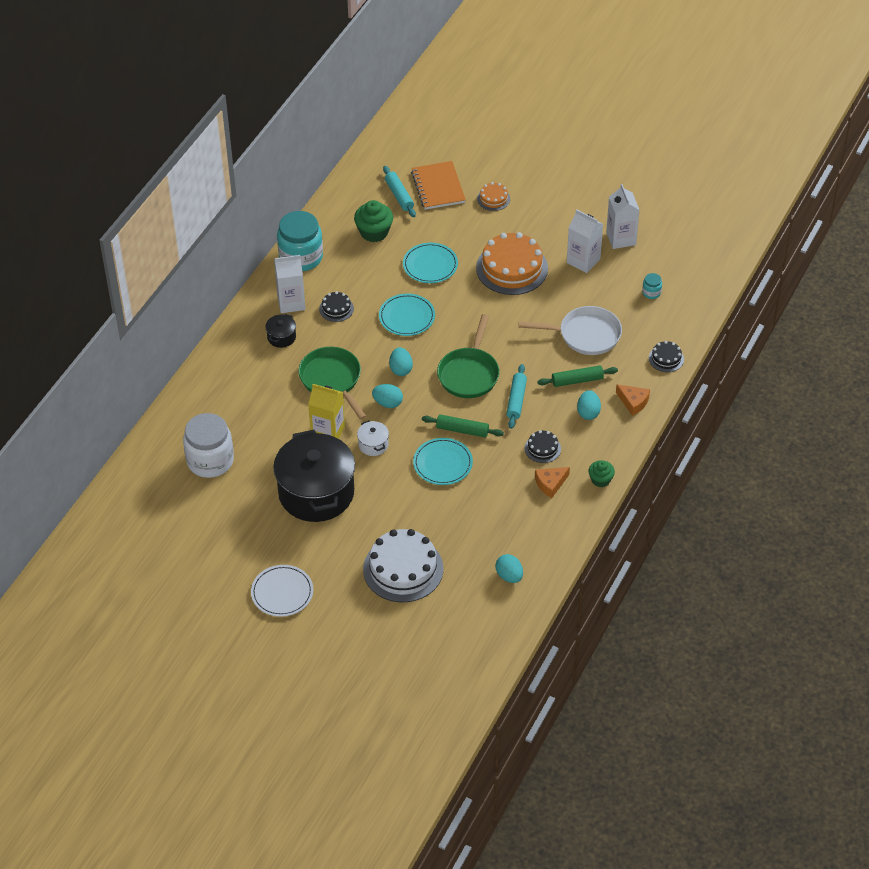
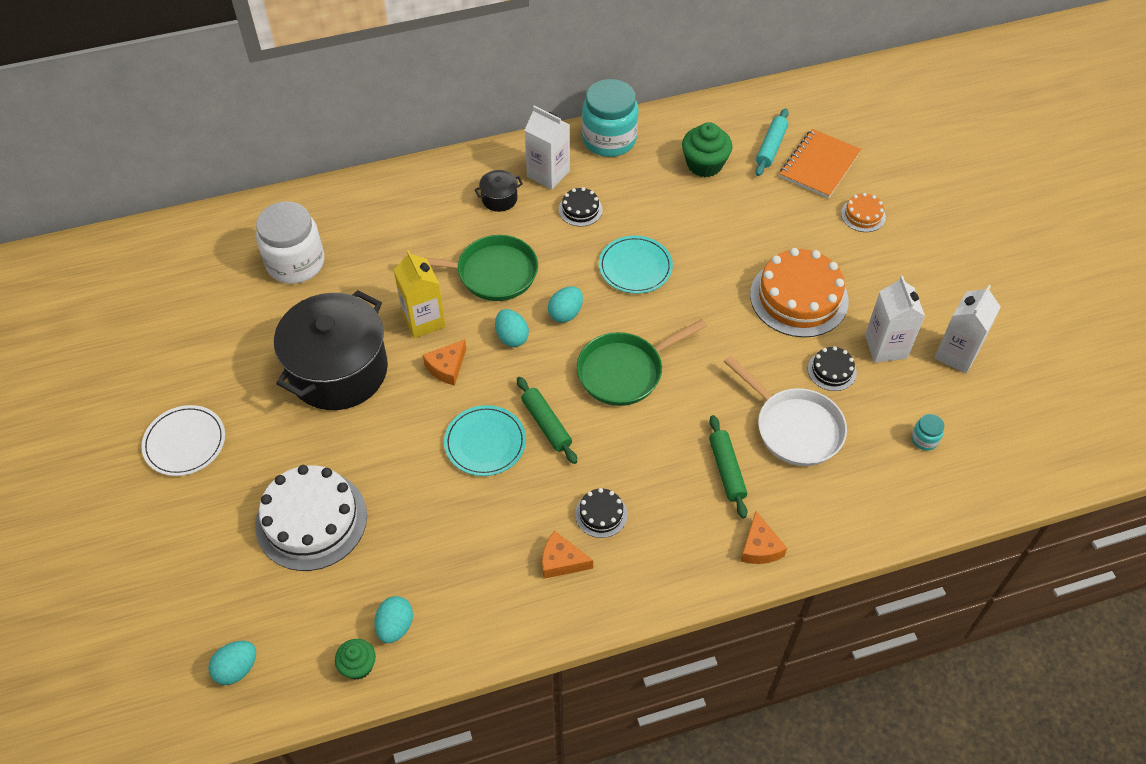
camera: 45 degrees right, 5 degrees up
(332, 380) = (491, 273): green pan -> green pan turned 75 degrees clockwise
(373, 445) = (447, 367): white pot -> orange cheese
(430, 265) = (720, 234): turquoise plate -> none
(516, 400) = (637, 438): turquoise rolling pin -> none
(577, 380) = (727, 470): green rolling pin -> green rolling pin turned 45 degrees clockwise
(588, 412) = (696, 516): turquoise egg -> turquoise egg (237, 669)
(600, 480) = (618, 605): green cupcake -> green cupcake (358, 666)
(666, 358) = (855, 528): black cake -> black cake (832, 370)

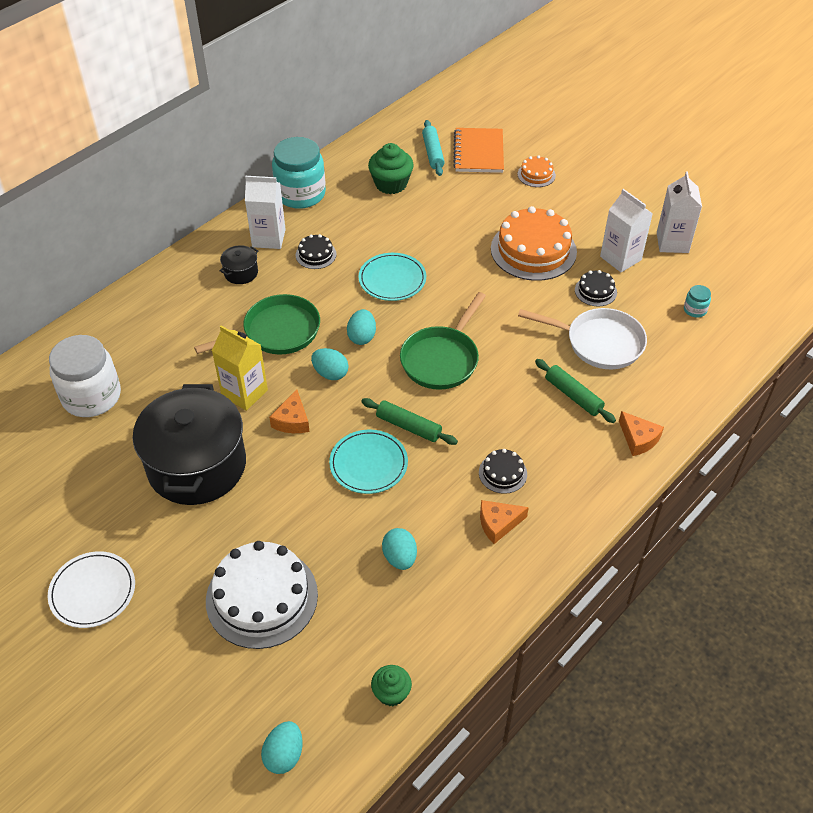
camera: 30 degrees left, 5 degrees down
(395, 626) = (400, 644): turquoise egg -> turquoise egg (400, 557)

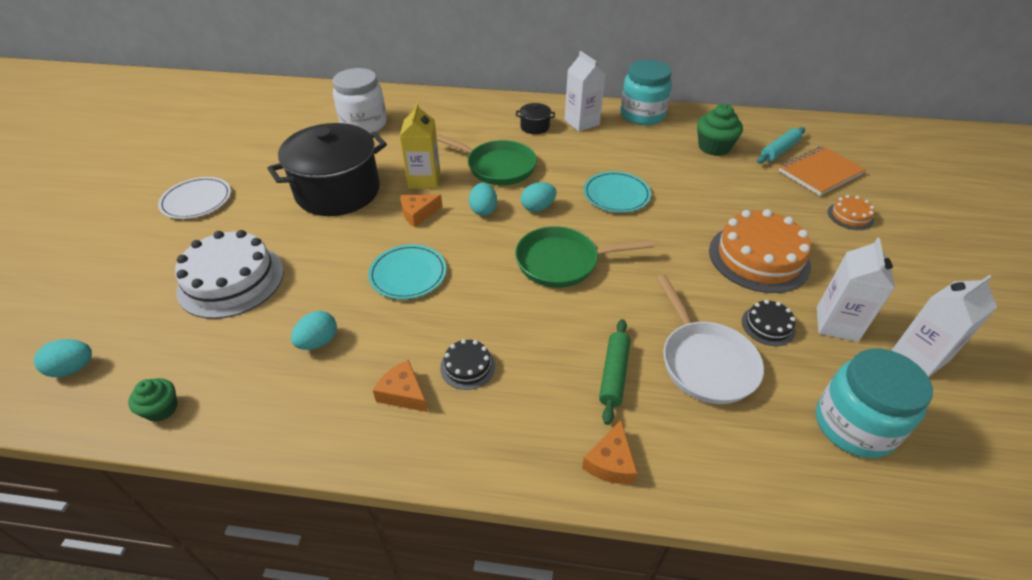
camera: 55 degrees right, 5 degrees down
(316, 254) = (593, 148): black cake -> none
(408, 426) = (468, 278): green rolling pin -> none
(695, 310) = (853, 425): turquoise jar -> turquoise jar, size x2.36

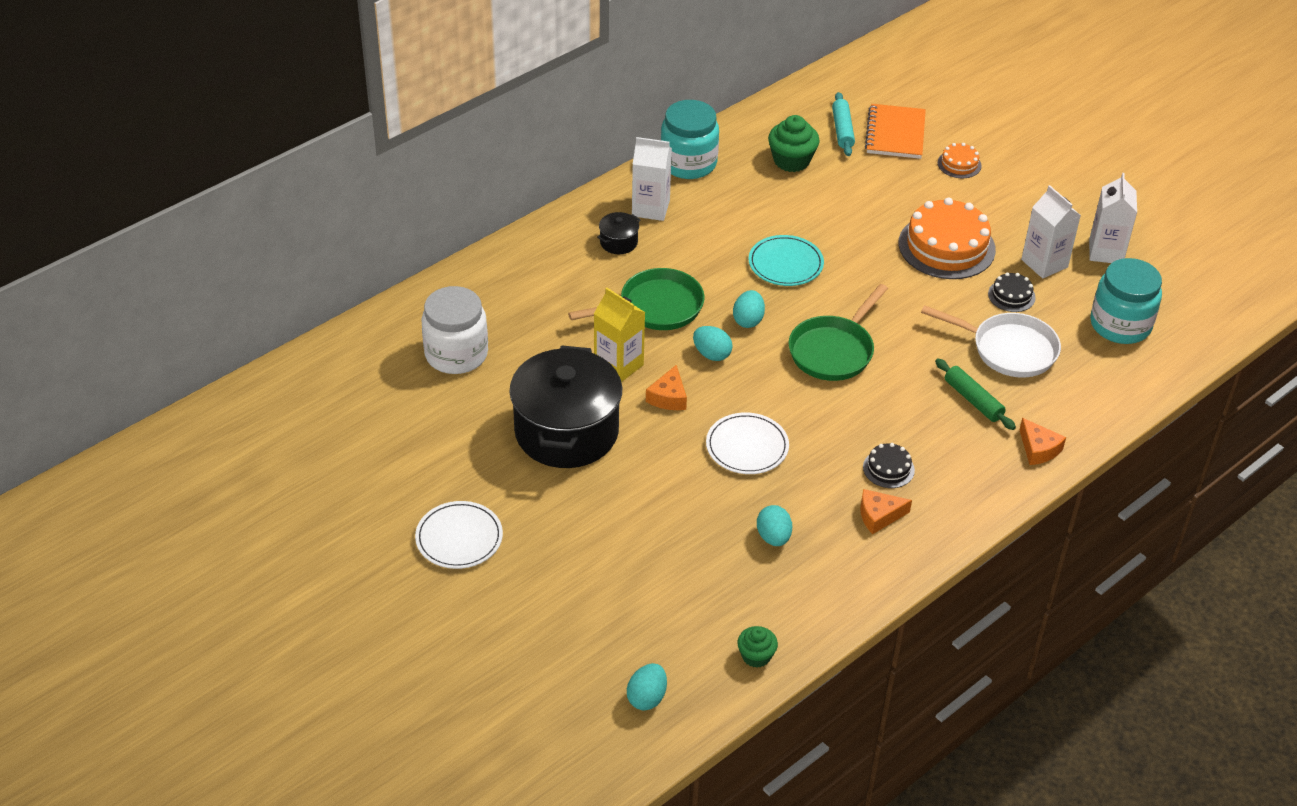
camera: 50 degrees left, 0 degrees up
(231, 280) = (630, 559): white cake -> none
(408, 274) = (747, 446): turquoise plate -> white plate

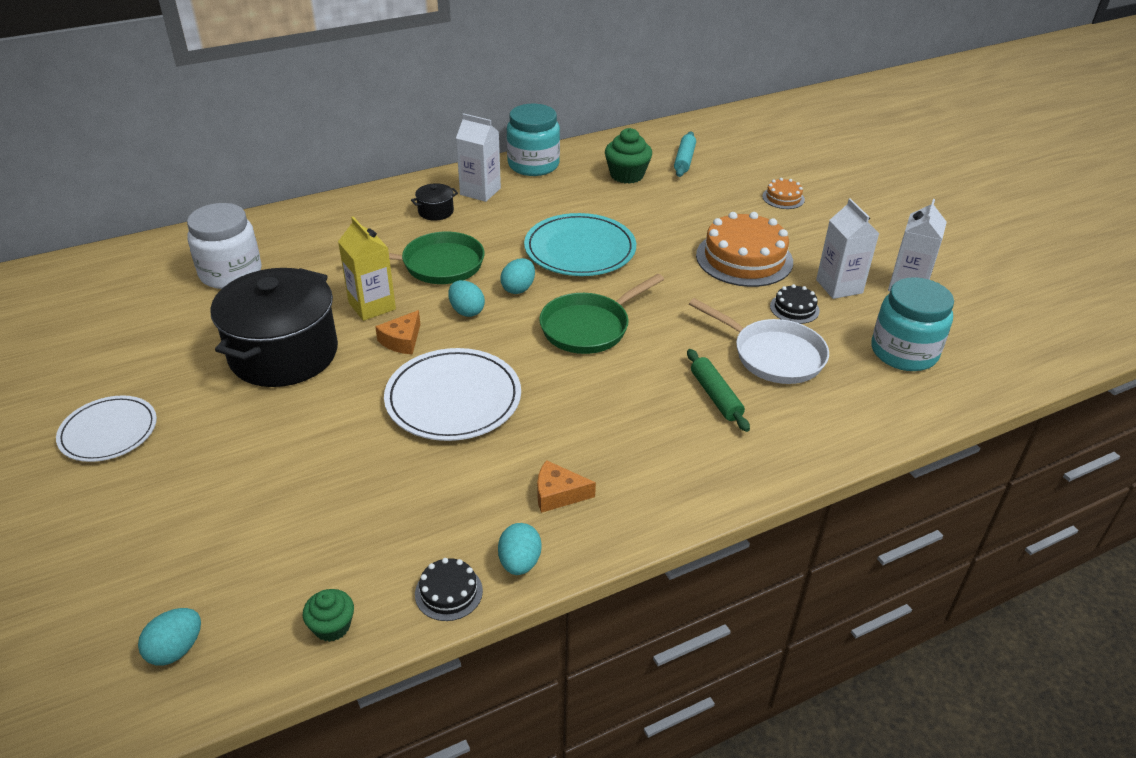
camera: 15 degrees right, 5 degrees down
(747, 446) = (453, 398): white plate -> white plate, size x1.52
(773, 537) = (429, 494): turquoise egg -> turquoise egg (519, 562)
(785, 263) = (580, 249): turquoise plate -> turquoise plate, size x1.52
(888, 468) = (592, 447): black cake -> black cake (448, 592)
(895, 134) = (732, 169): orange notebook -> none
(1038, 449) = (770, 457): orange cheese -> none

